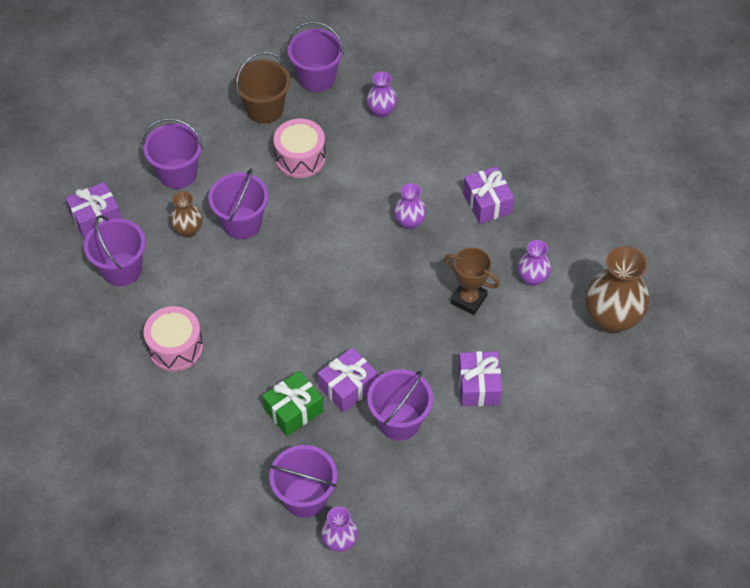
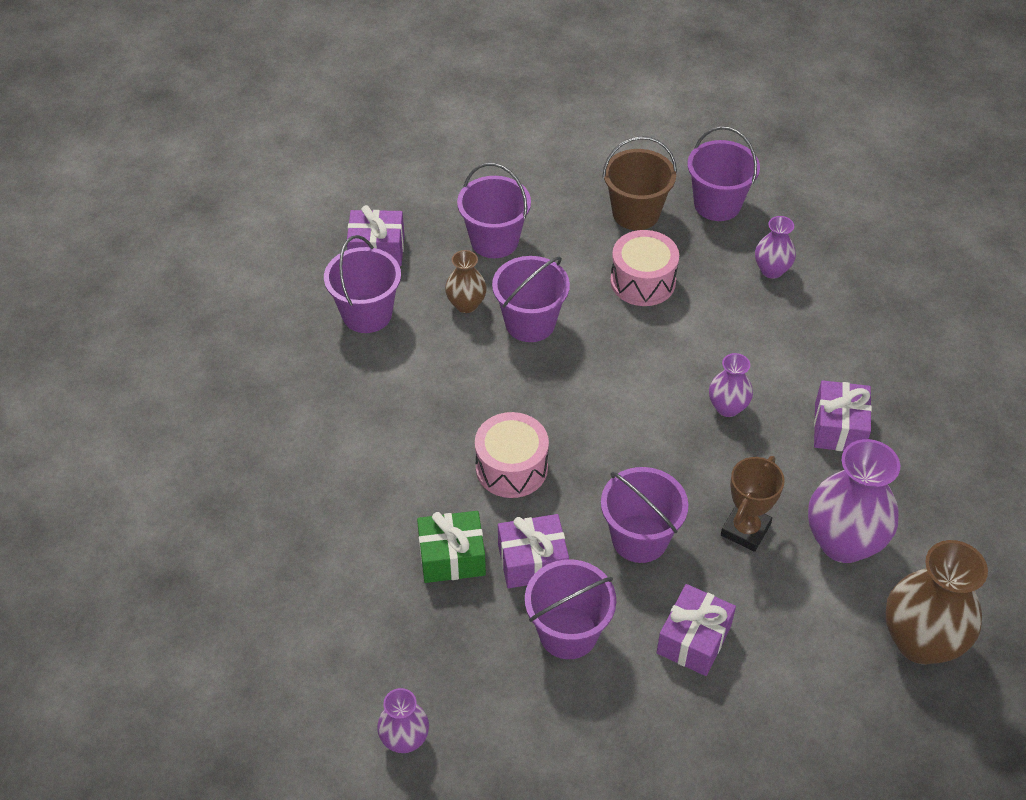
camera: 30 degrees right, 5 degrees down
(175, 347) = (368, 423): pink drum -> pink drum (511, 467)
(305, 497) = (399, 665): purple bucket -> purple bucket (639, 538)
(468, 299) = (745, 530): brown trophy -> brown trophy turned 60 degrees clockwise
(532, 278) = (843, 542): purple vase -> purple vase, size x1.87

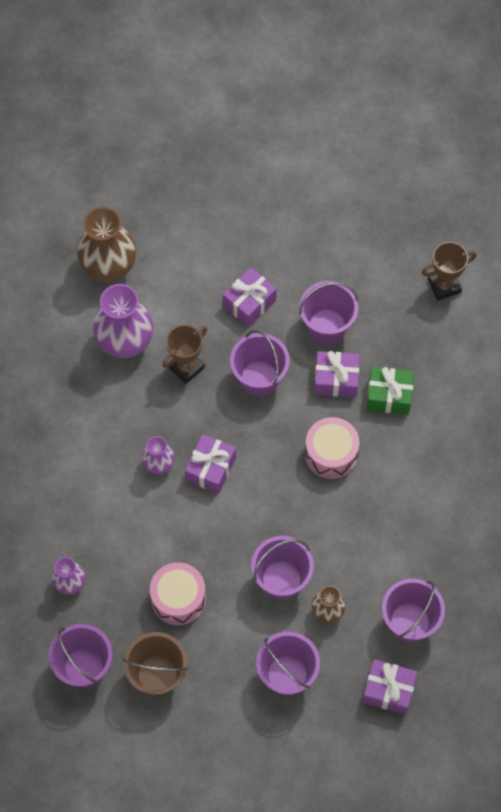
camera: 165 degrees left, 15 degrees up
(405, 739) = (444, 286): purple vase -> brown trophy
(839, 428) = (86, 427): purple gift -> purple gift (210, 469)

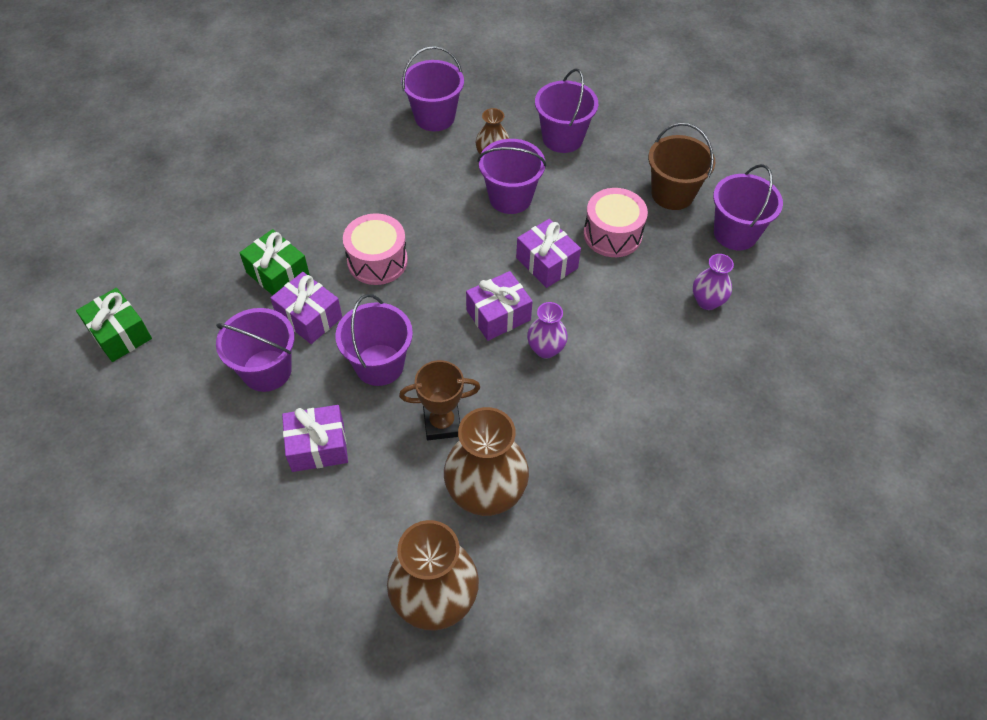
camera: 145 degrees left, 10 degrees down
(125, 342) = (486, 493): purple vase -> brown vase
(388, 690) = (492, 90): purple gift -> purple gift (546, 263)
(444, 286) = (120, 334): brown trophy -> green gift

